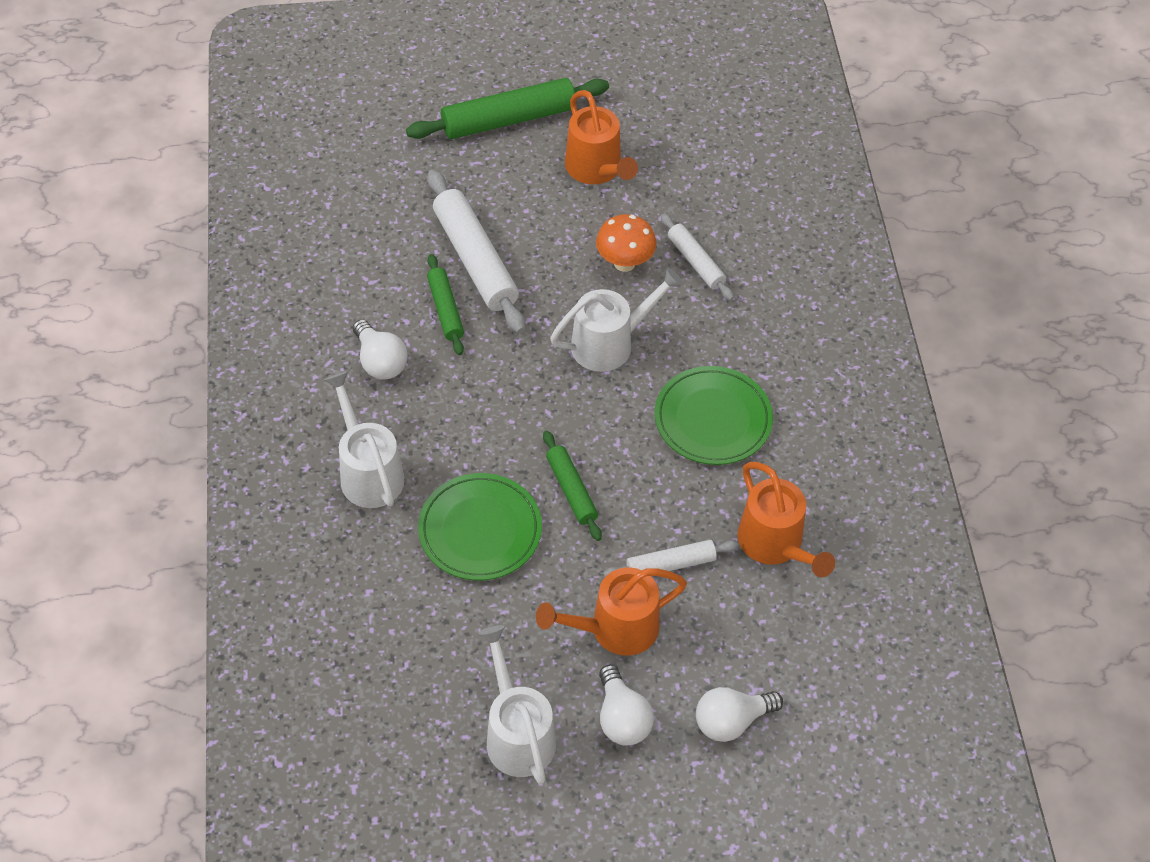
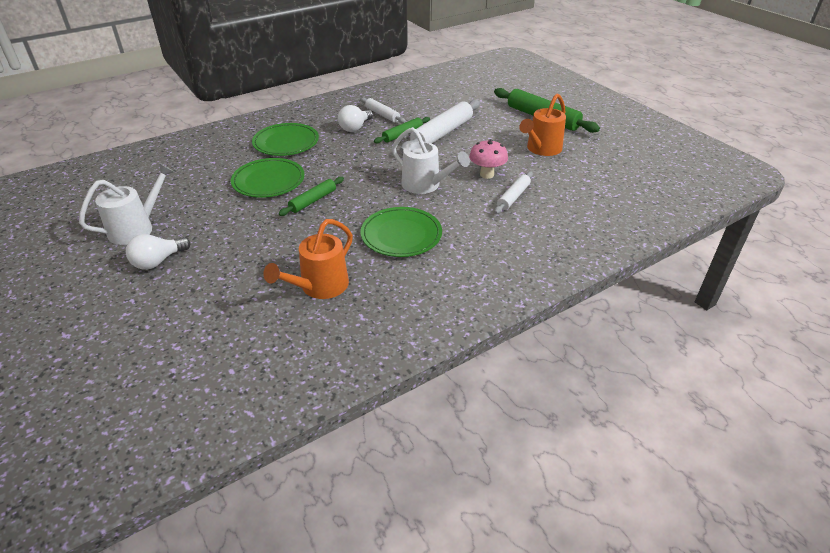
camera: 65 degrees right, 15 degrees down
(368, 472) = (286, 142): white watering can -> green plate
(614, 629) = (222, 241): orange watering can -> none
(624, 263) = (487, 174): orange mushroom -> pink mushroom
(670, 564) = (280, 249): white rolling pin -> white rolling pin (382, 115)
(731, 721) = (169, 306): white light bulb -> none

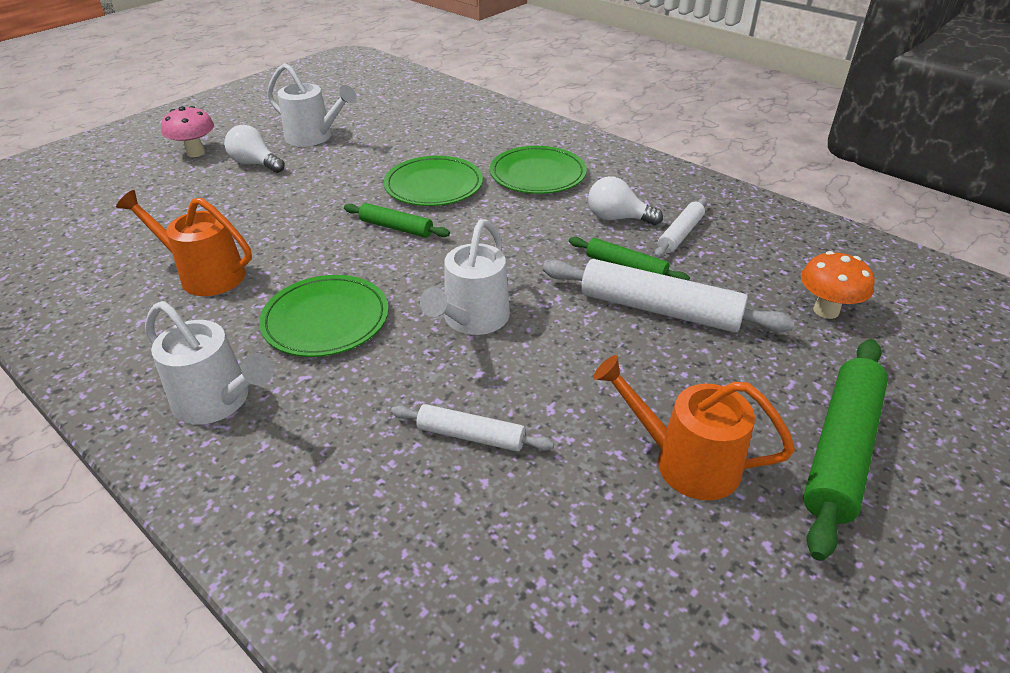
camera: 75 degrees right, 0 degrees up
(461, 98) = (826, 310): none -> orange mushroom
(462, 278) = (219, 401): none -> white watering can
(487, 174) = (538, 388): pink mushroom -> pink mushroom (195, 153)

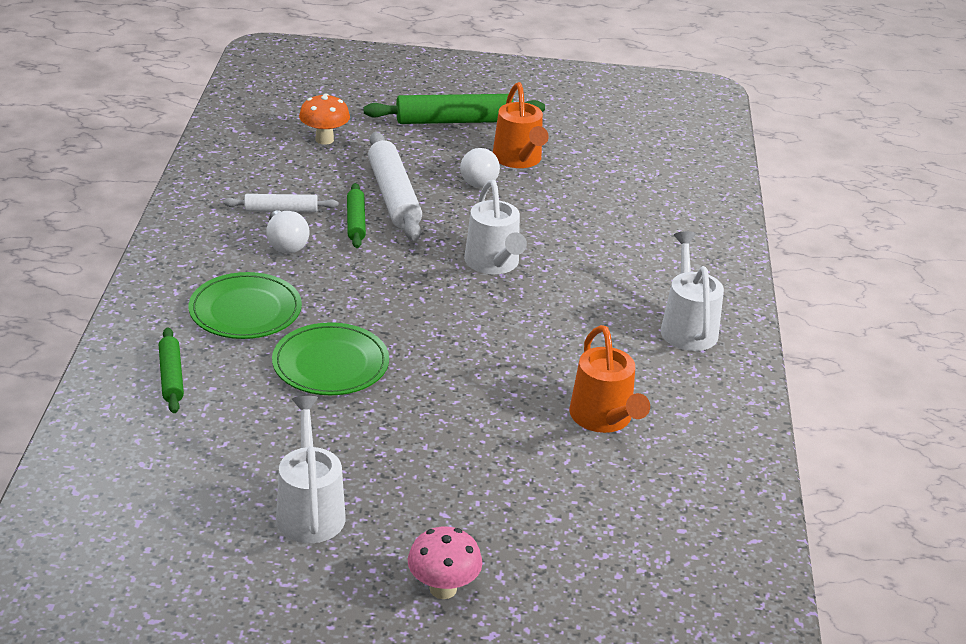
camera: 130 degrees left, 5 degrees down
(255, 164) = (415, 516): white light bulb -> white light bulb (478, 180)
(326, 320) = (571, 326): green plate -> none
(396, 228) = (424, 351): green rolling pin -> green rolling pin (171, 377)
(471, 436) = (587, 226): white rolling pin -> none
(472, 320) = (494, 264): white watering can -> white watering can turned 90 degrees clockwise

